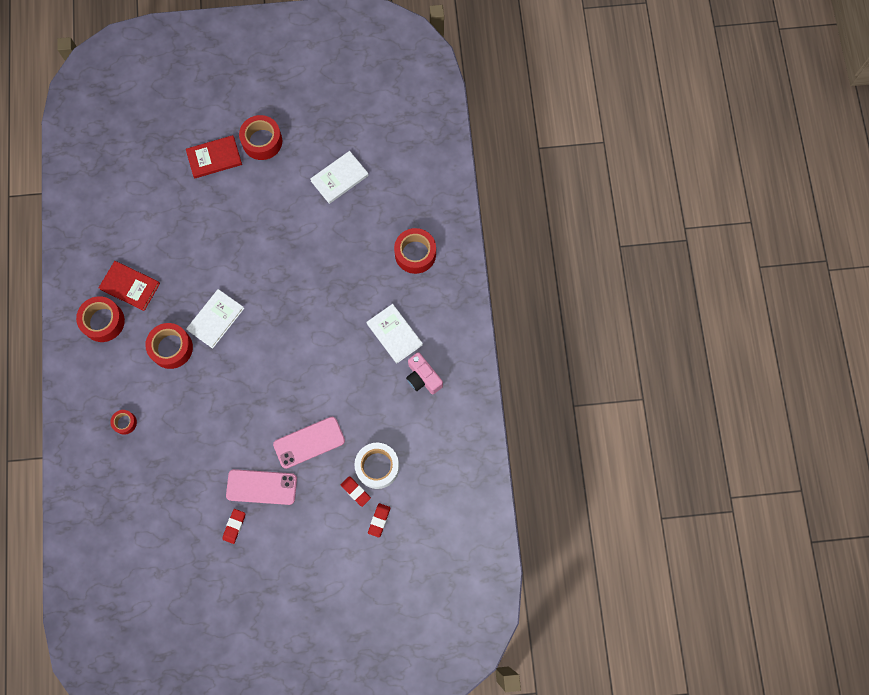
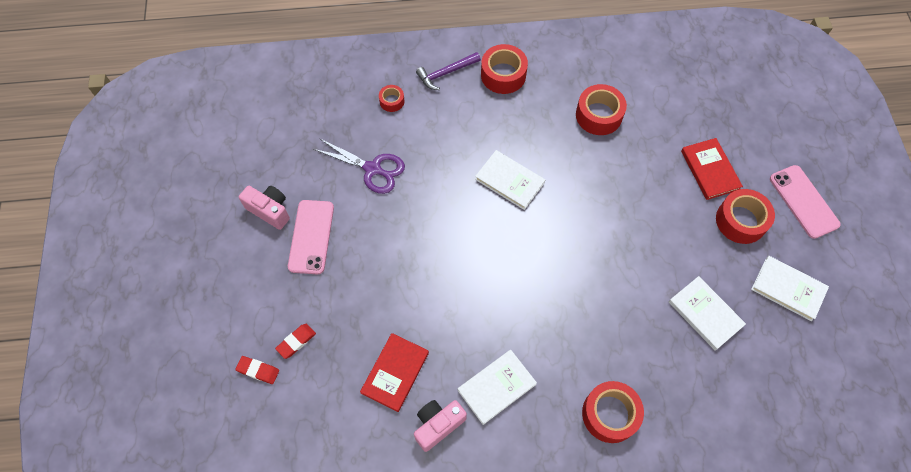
camera: 90 degrees right, 10 degrees down
(97, 374) = (445, 73): none -> purple hammer
(130, 286) = (544, 96): red book -> red book (395, 373)
(171, 348) = (474, 139): red tape -> red tape (599, 115)
(197, 437) = (372, 169): none -> purple scissors
(234, 526) = (270, 210): red eraser -> pink camera
(309, 442) = (360, 286): pink phone -> pink phone (803, 201)
(321, 116) = (788, 289): none -> white book
(377, 467) = (324, 367): white tape -> none

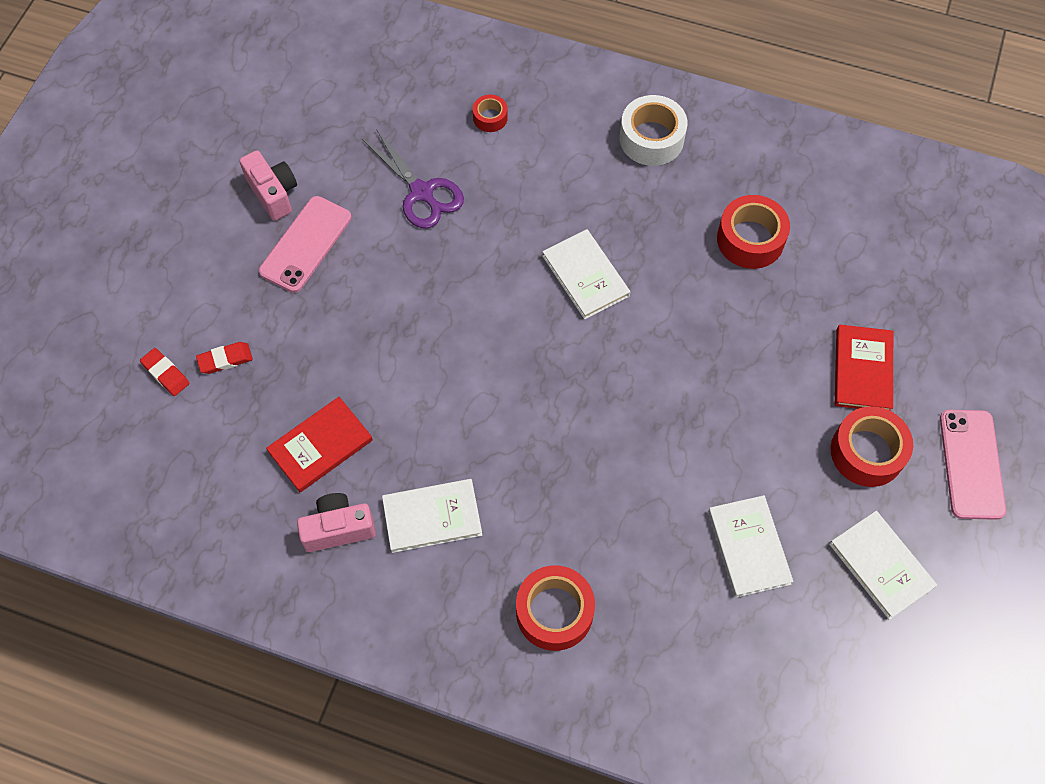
camera: 25 degrees right, 0 degrees up
(445, 73) = (577, 108): purple hammer -> none
(503, 75) = (651, 139): red tape -> white tape

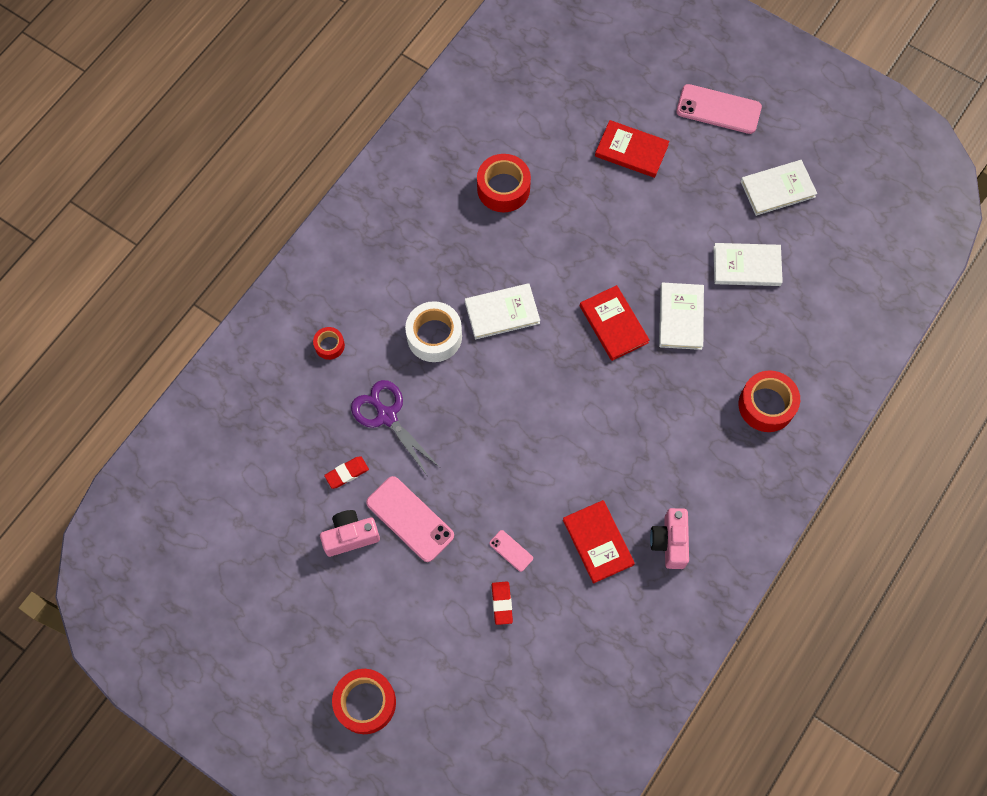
camera: 75 degrees left, 5 degrees up
(165, 373) = (502, 654): red eraser -> red eraser (347, 473)
(290, 354) = (511, 551): none -> pink phone
(421, 192) = (387, 416): purple scissors -> purple scissors turned 105 degrees counterclockwise
(432, 517) = (675, 472): white book -> white book (680, 317)
(610, 401) = (613, 324): none -> red book
(651, 139) = (390, 230): white tape -> white tape (434, 336)
(867, 452) = (694, 169): red tape -> red tape (365, 702)

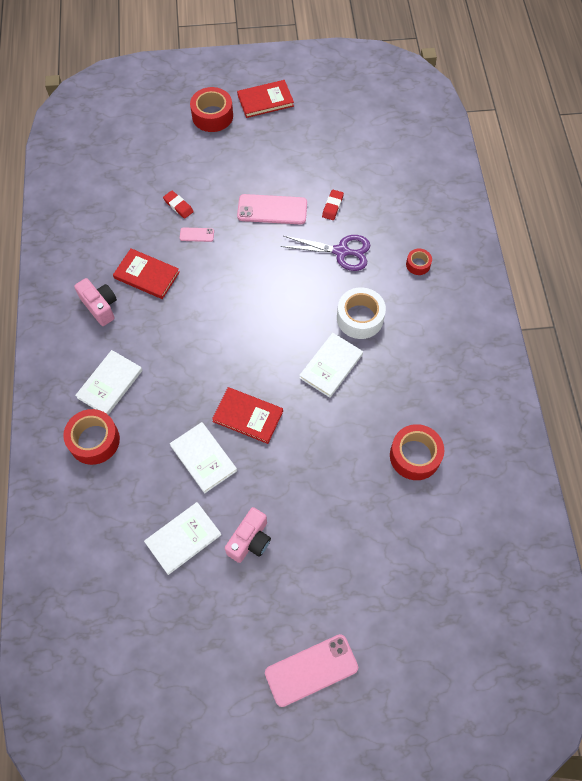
camera: 140 degrees right, 5 degrees down
(350, 536) = (297, 179): pink camera -> pink camera (250, 540)
(631, 151) = (349, 567): red book -> red book (265, 100)
(777, 189) = (206, 630): white book -> white book (110, 384)

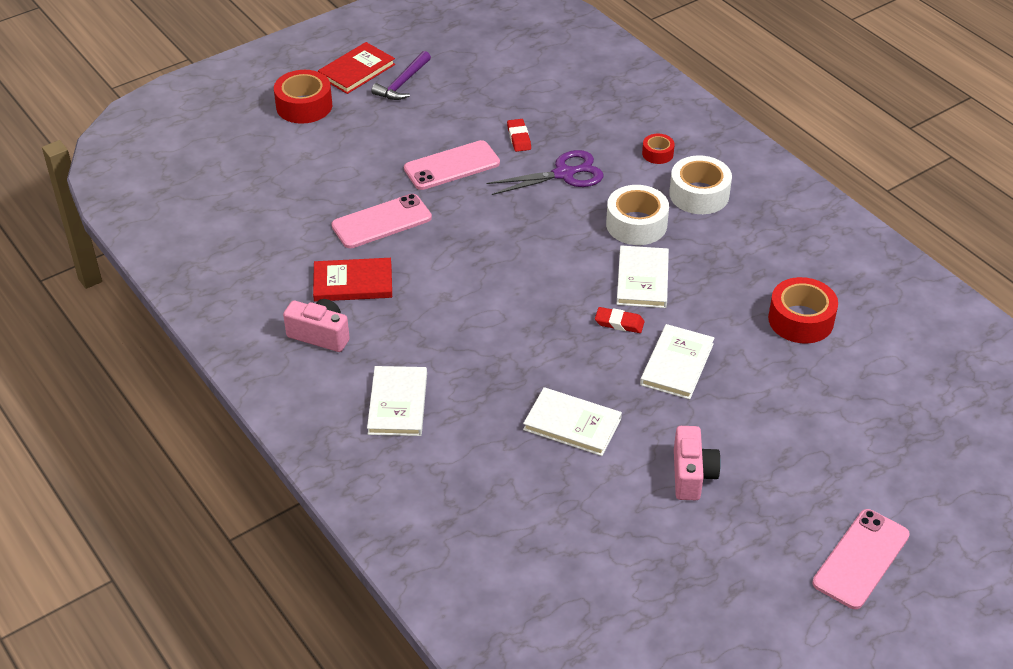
camera: 30 degrees left, 20 degrees down
(94, 440) = (425, 466): red tape -> none
(178, 206) = (335, 203): red eraser -> red eraser (619, 323)
(183, 538) = (614, 509): white book -> white book (676, 364)
(197, 235) = (381, 222): pink phone -> pink phone, size x2.06
(248, 416) = (589, 363): red book -> none
(288, 124) = (402, 83): none -> purple hammer
(421, 313) = (699, 194): none -> white tape

